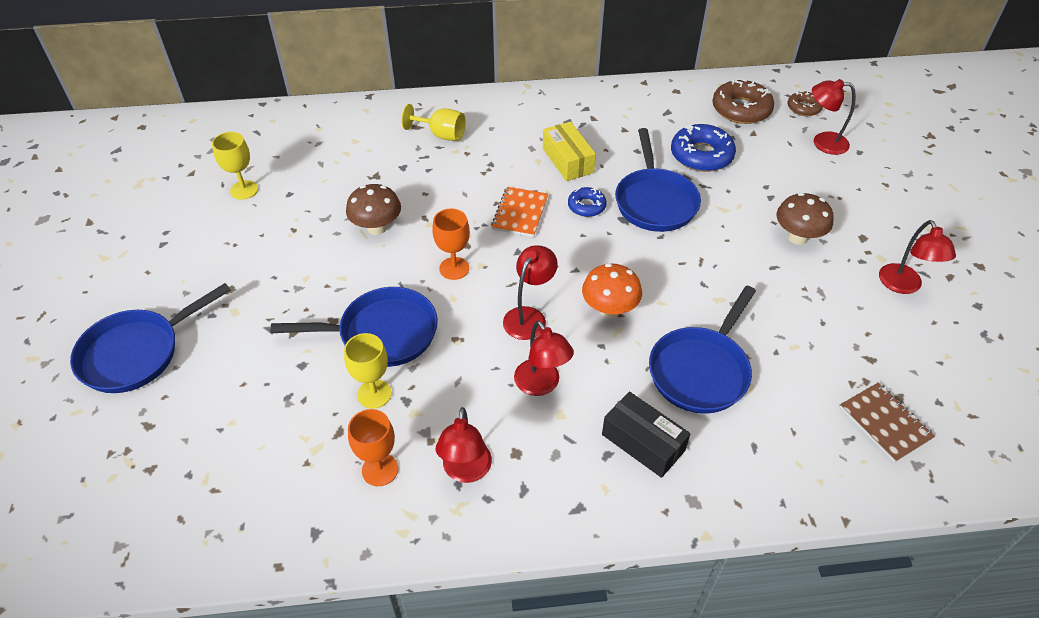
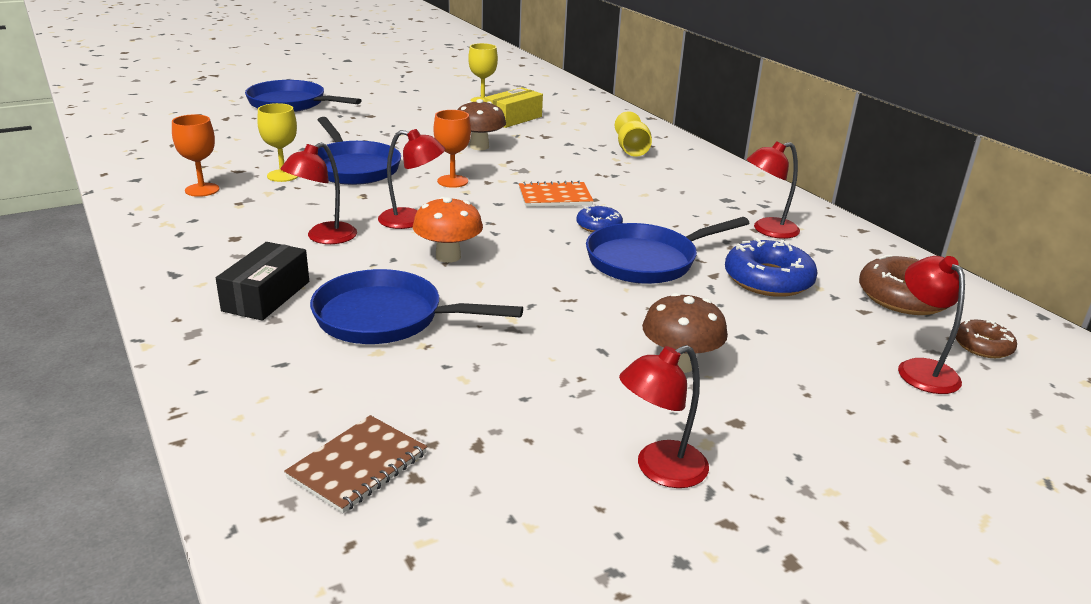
camera: 65 degrees right, 20 degrees down
(466, 471) = (208, 221): red lamp -> red lamp (767, 230)
(567, 160) = (662, 207): yellow box -> yellow box (513, 118)

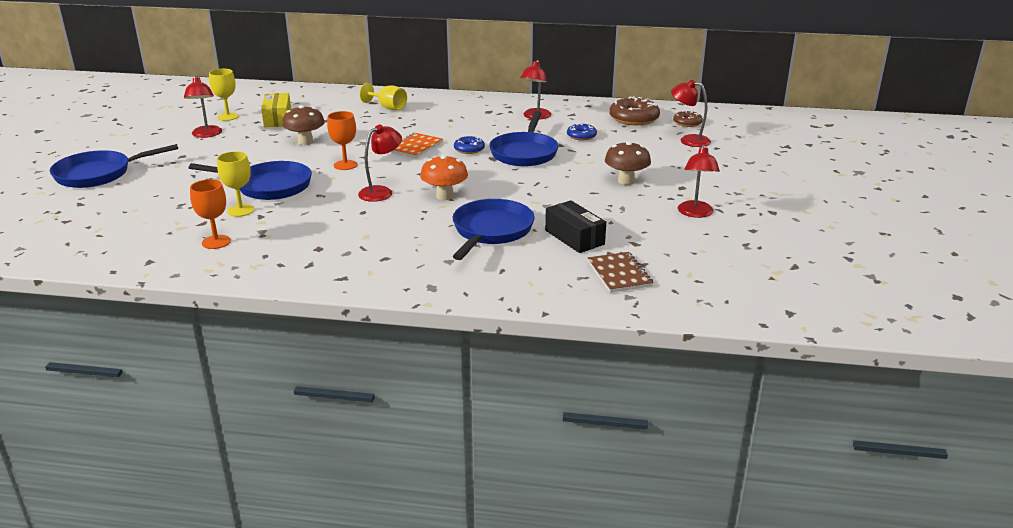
camera: 50 degrees left, 0 degrees up
(266, 296) = (417, 256): black box -> black box (574, 237)
(323, 237) = (363, 222): red lamp -> red lamp (206, 135)
(386, 318) = (491, 231): blue pan -> blue pan turned 150 degrees clockwise
(768, 279) = (581, 136): blue donut -> blue donut, size x0.57

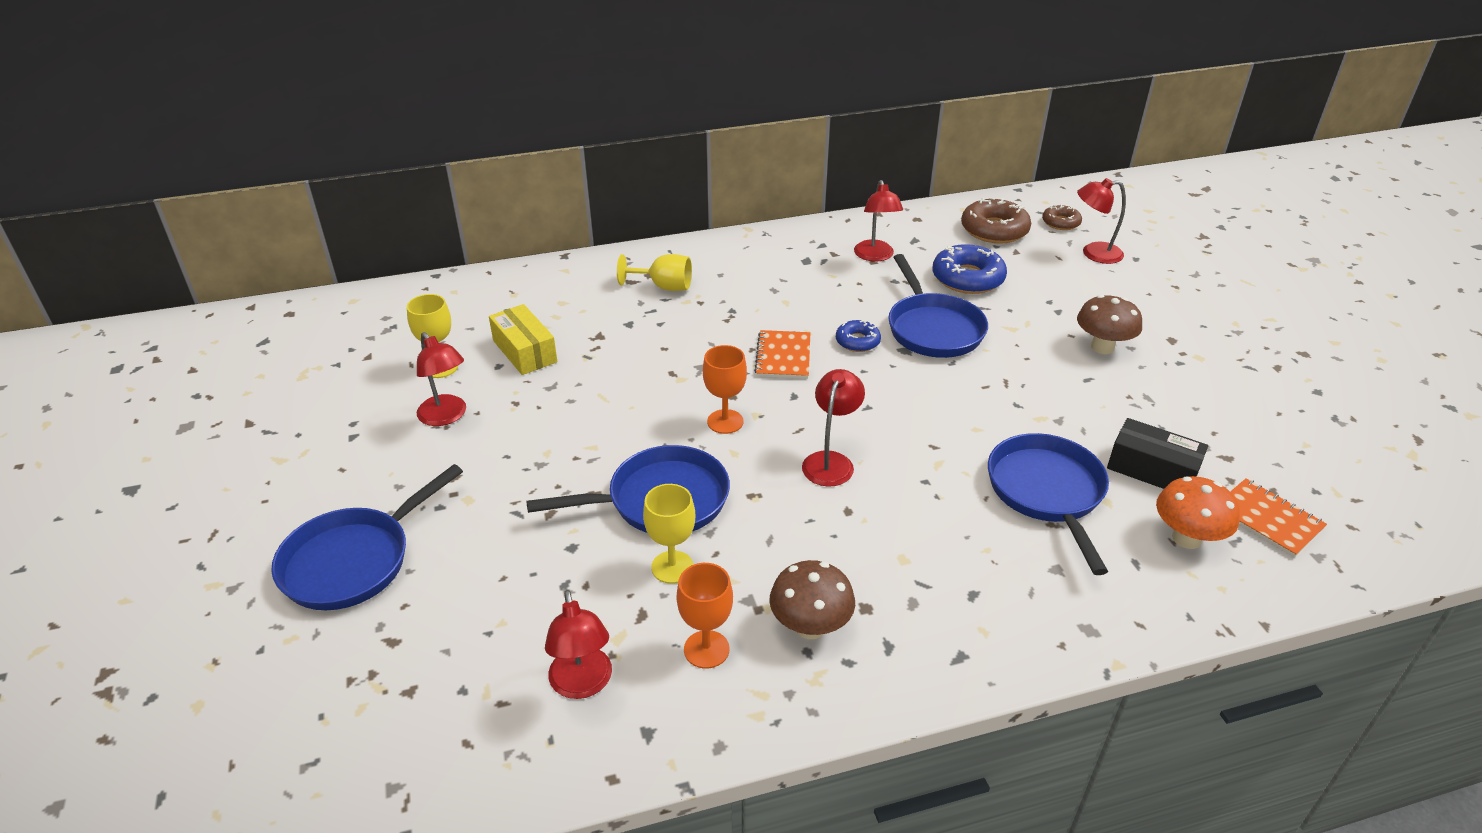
camera: 25 degrees left, 10 degrees up
(305, 142) = (618, 390): brown mushroom -> brown mushroom (810, 627)
(445, 196) = (921, 443): orange mushroom -> orange mushroom (1186, 538)
(581, 136) = (967, 278): blue donut -> blue donut, size x1.75
(619, 274) = (1267, 519): brown notebook -> orange notebook
(695, 213) = (1233, 382): red lamp -> red lamp (583, 684)

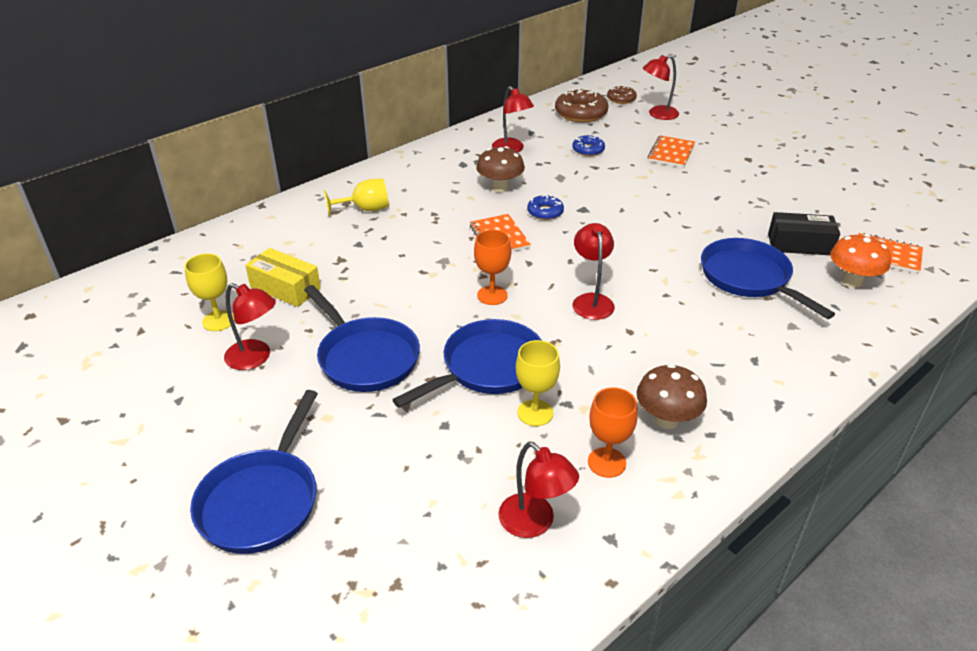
camera: 25 degrees left, 0 degrees up
(933, 329) = (591, 190): blue pan -> blue pan (365, 357)
(967, 278) = (588, 150): blue donut -> blue donut, size x0.57
(1071, 307) = (671, 153): none -> orange notebook
(1102, 347) = (710, 174): brown mushroom -> brown mushroom (500, 188)

